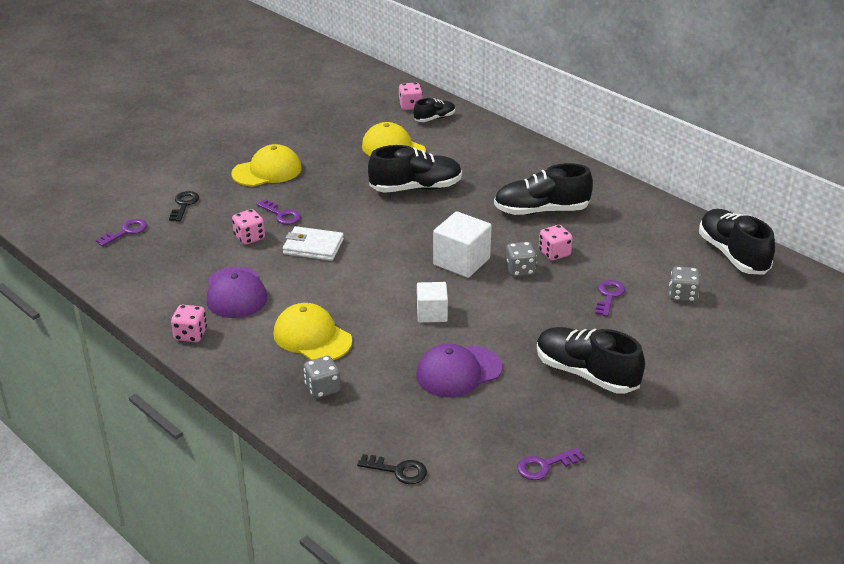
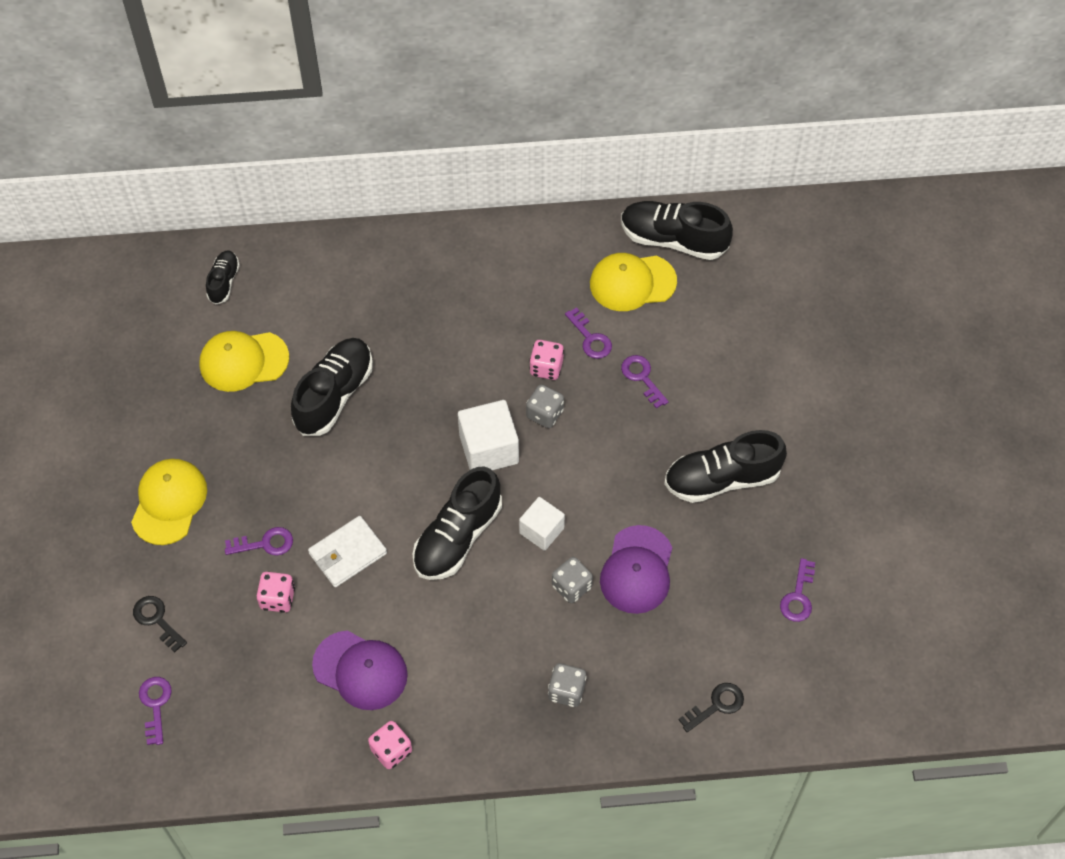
camera: 50 degrees left, 25 degrees up
(312, 337) = (488, 650): yellow cap -> yellow cap (632, 282)
(410, 106) = (176, 284): pink dice -> none
(541, 211) = (473, 324): black shoe -> black shoe (457, 537)
(603, 259) = (590, 338): none -> purple key
(682, 295) = (690, 324): grey dice -> grey dice (571, 586)

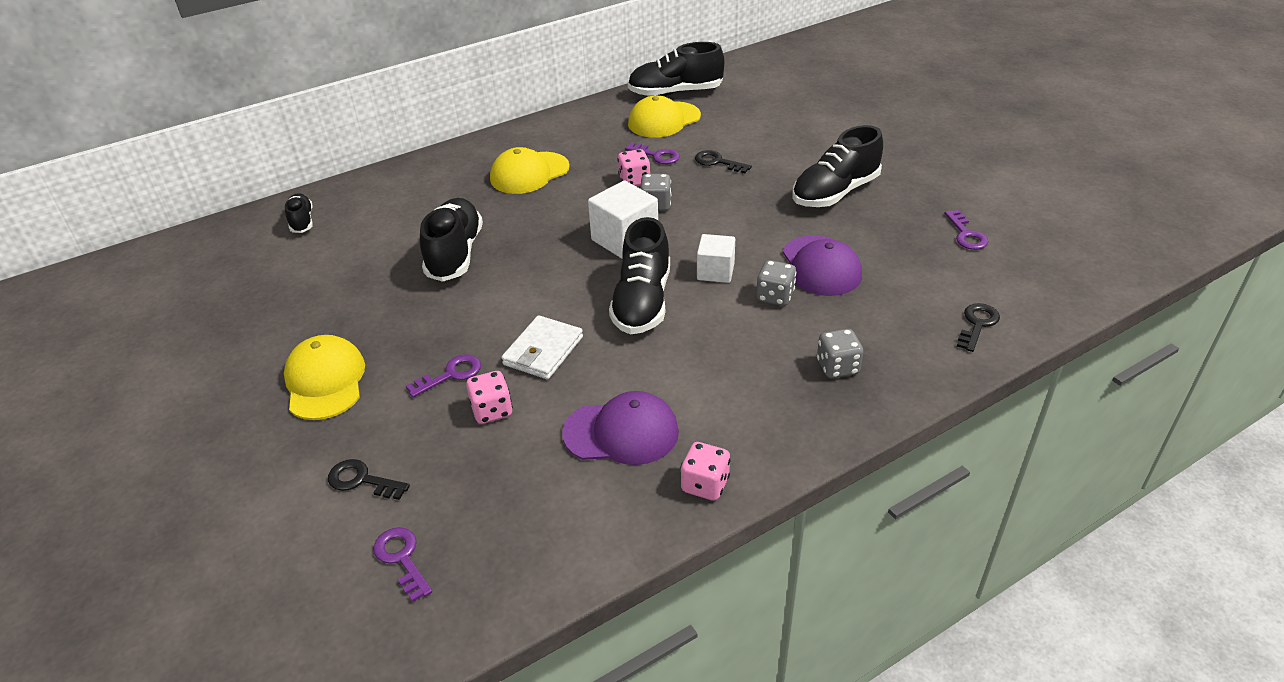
camera: 25 degrees left, 20 degrees down
(243, 361) = (350, 261): yellow cap -> yellow cap (529, 173)
(642, 378) = (718, 162): purple key -> black key

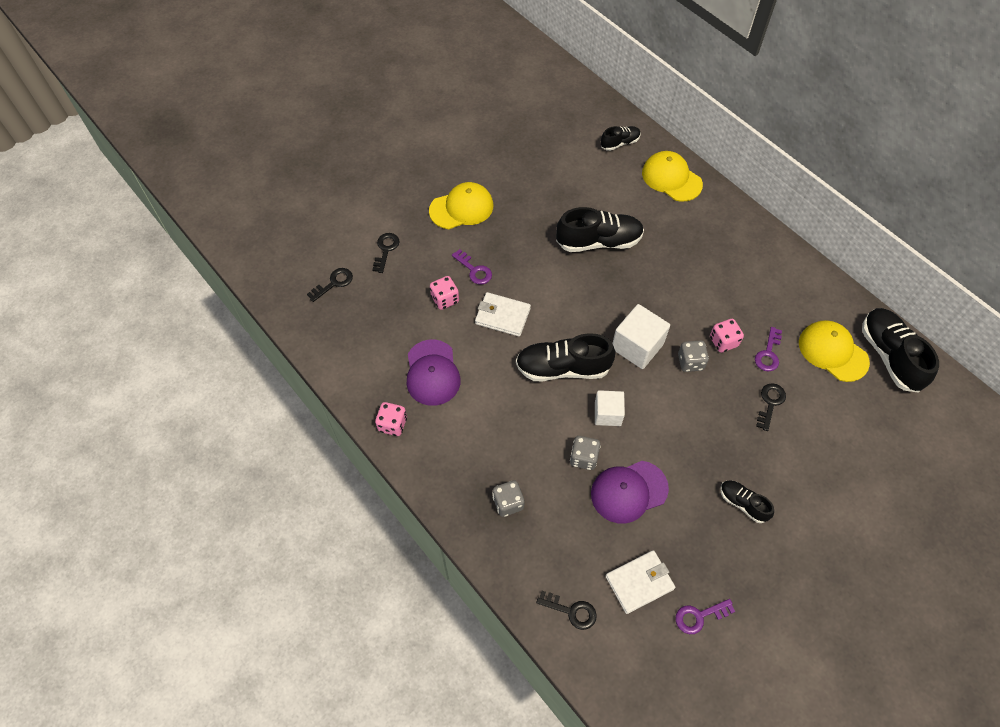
camera: 80 degrees right, 20 degrees up
(402, 559) = (334, 283): purple key -> black key
(529, 173) = (715, 265): yellow cap -> yellow cap (671, 178)
(835, 193) = (743, 503): black shoe -> black shoe, size x0.54
(934, 270) = (639, 582): none -> white wallet

